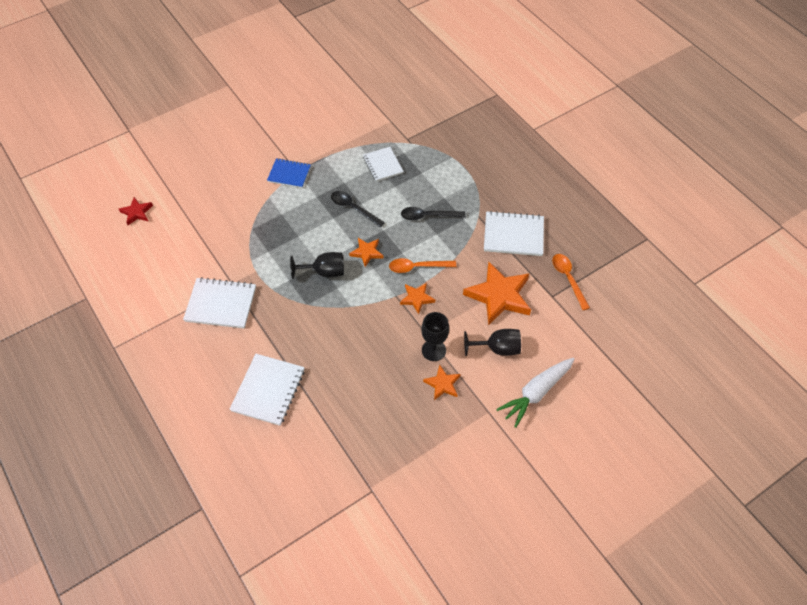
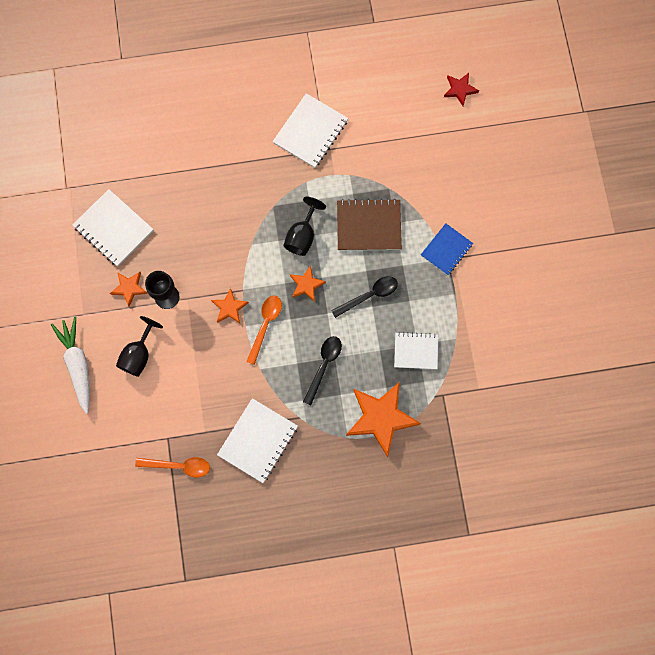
camera: 115 degrees right, 20 degrees up
(268, 390) = (199, 141): white notebook -> white notebook (113, 229)
(292, 230) = (368, 226): none -> brown notebook
(499, 296) = (193, 387): orange star -> orange star (381, 418)

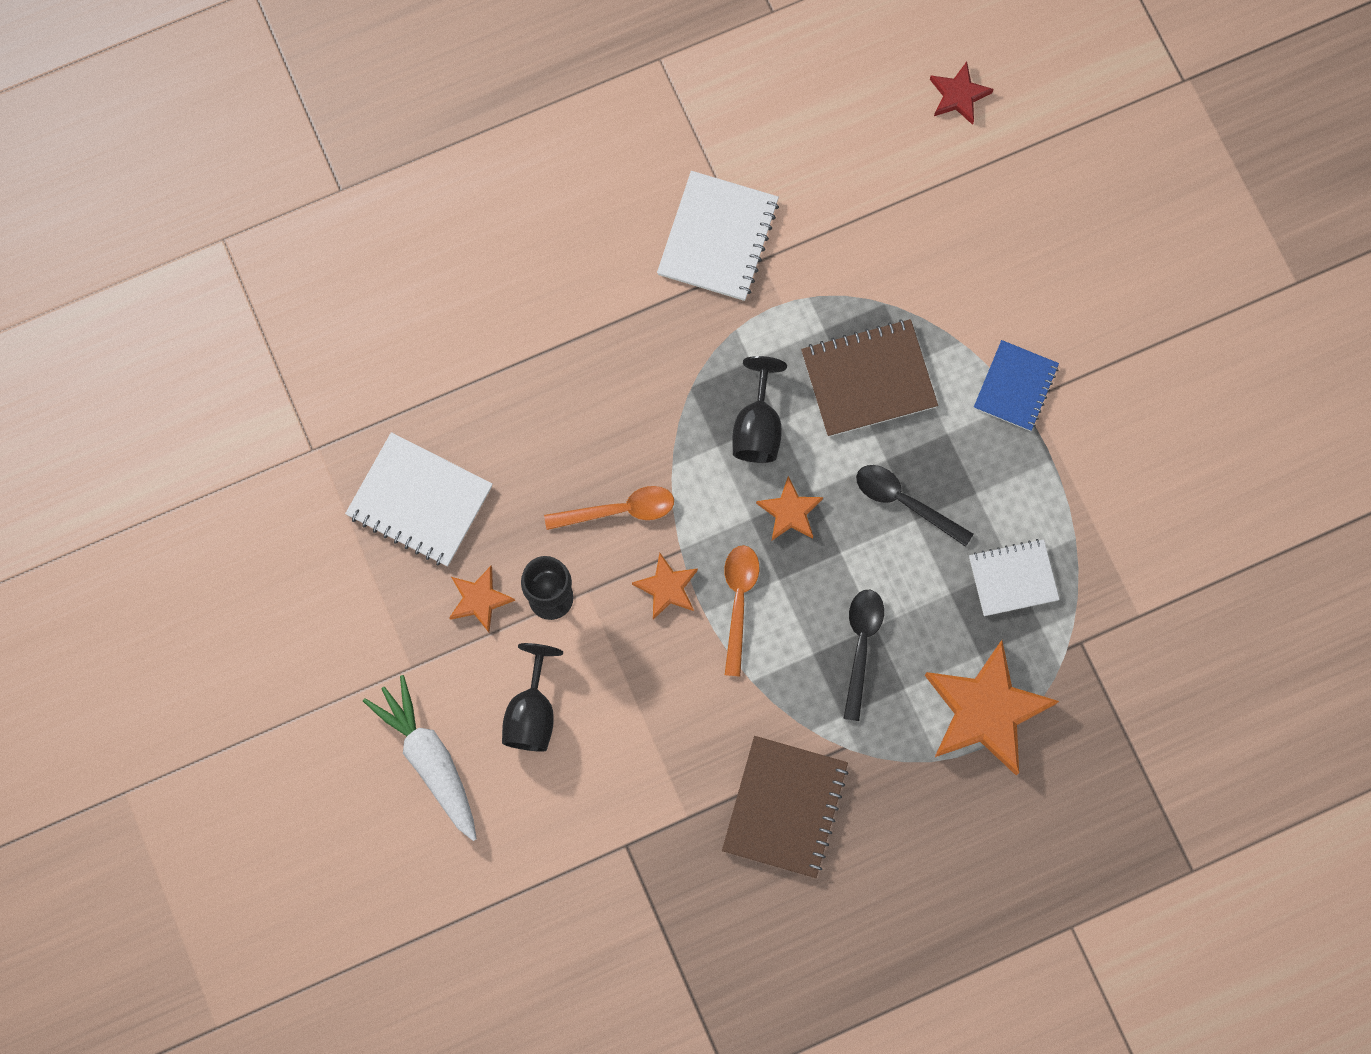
camera: 15 degrees left, 0 degrees up
(179, 466) = (660, 888): orange spoon -> orange spoon (619, 510)
(258, 441) = (785, 807): white notebook -> brown notebook
(369, 295) = (904, 502): black spoon -> black spoon turned 105 degrees counterclockwise

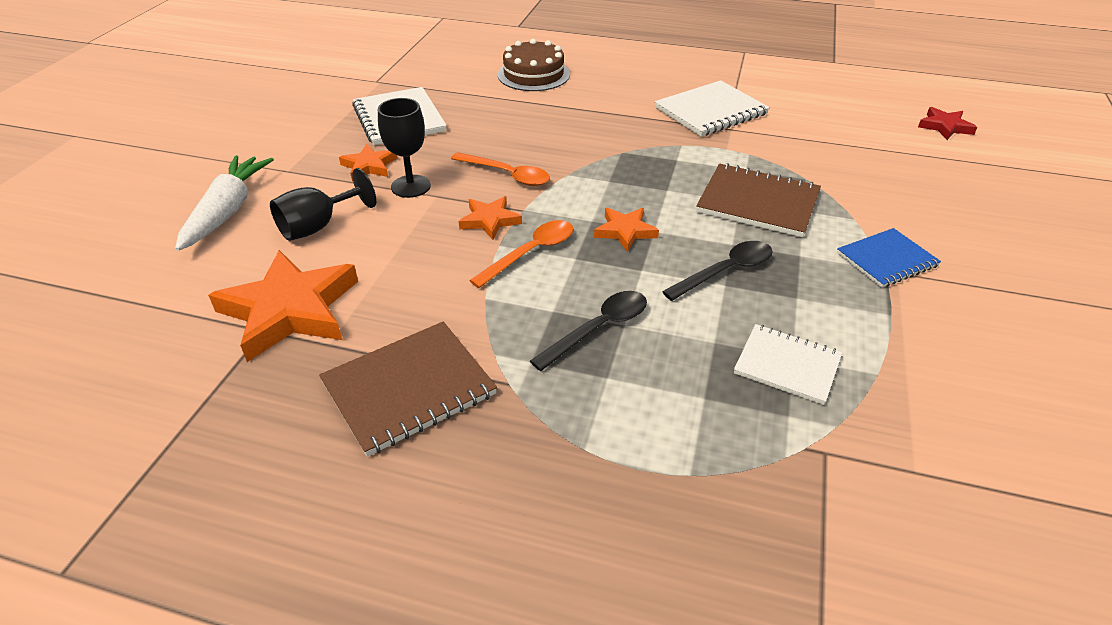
camera: 40 degrees right, 35 degrees down
(471, 300) = (533, 74): none -> brown cake
(757, 427) = (648, 186): black goblet -> none
(904, 502) = (725, 271): black spoon -> black spoon turned 75 degrees clockwise
(986, 711) = (671, 442): orange star -> orange star (290, 310)

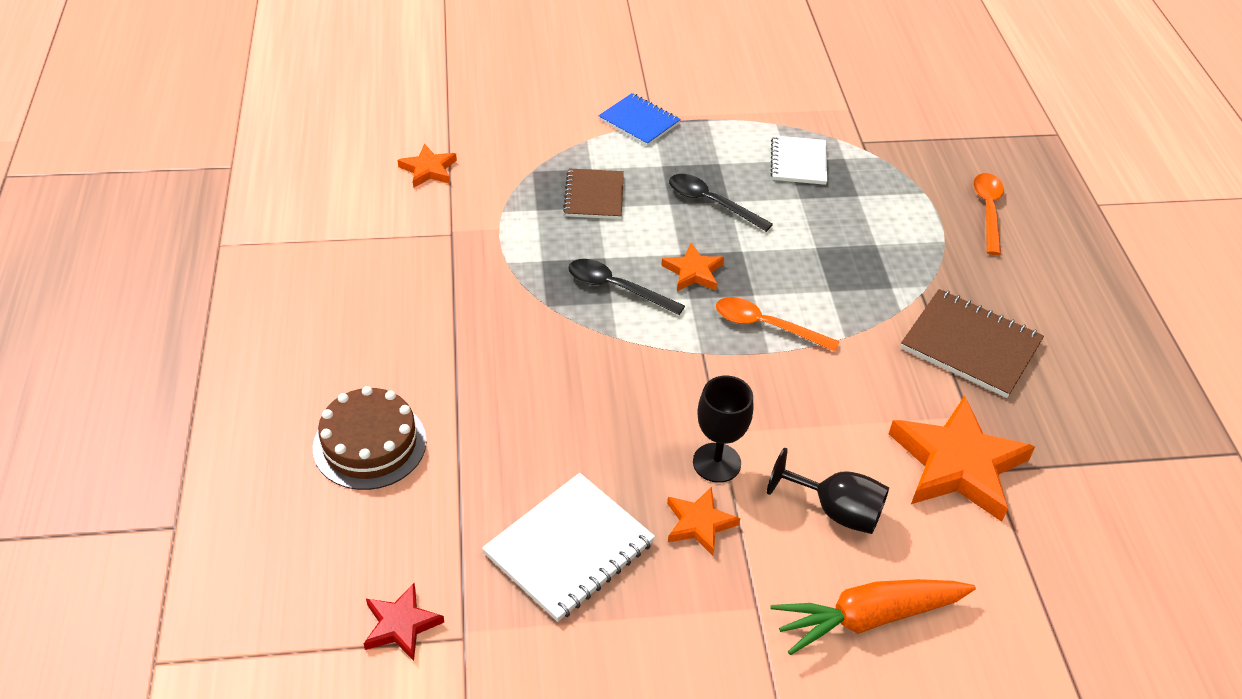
camera: 115 degrees left, 5 degrees up
(228, 211) = (867, 618): white carrot -> orange carrot
(490, 220) = (736, 372): orange star -> orange star (428, 170)
(507, 175) = (646, 386): orange spoon -> orange spoon (988, 211)
(598, 329) = (831, 260): black spoon -> black spoon (616, 288)
(710, 111) = (414, 251): white notebook -> none
(758, 202) = (594, 196): brown notebook -> brown notebook, size x0.66
(945, 127) = (381, 89): red star -> red star (401, 625)

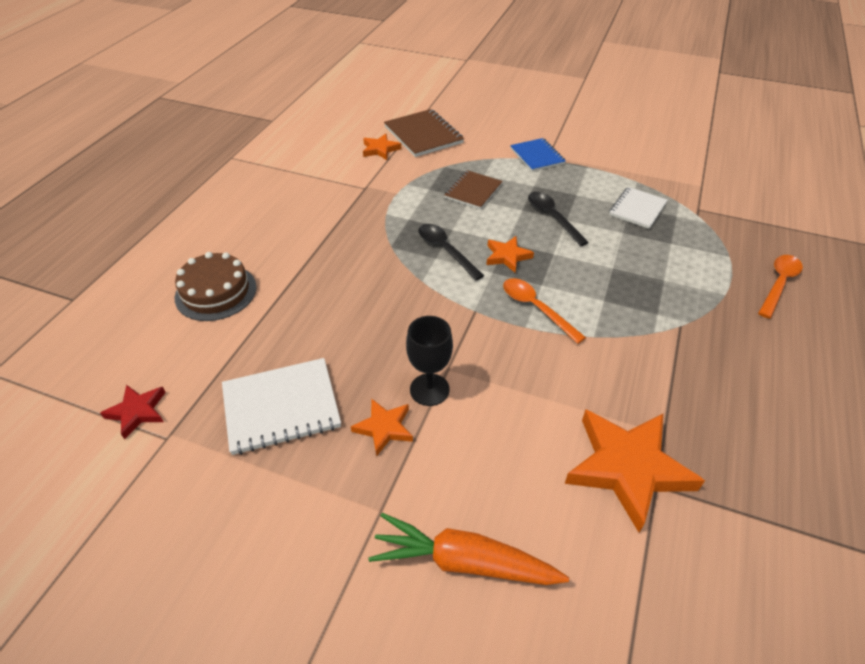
camera: 30 degrees right, 0 degrees up
(836, 511) = (497, 462): black goblet -> none
(970, 345) = (700, 378): brown notebook -> brown notebook (423, 135)

